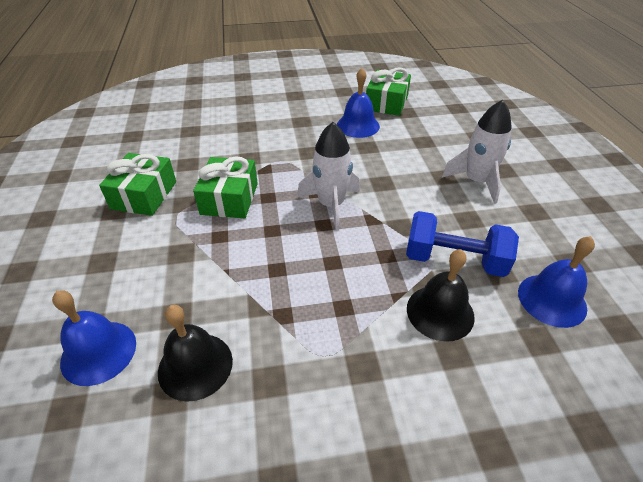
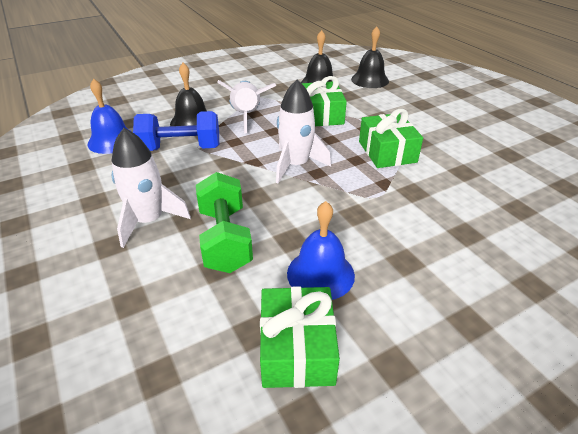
camera: 160 degrees right, 5 degrees down
(98, 352) = (370, 80): blue bell -> black bell
(144, 195) = (458, 140): green gift -> green gift (321, 115)
(357, 302) = (246, 116): none -> white rocket
(415, 156) = (225, 239): none -> green dumbbell

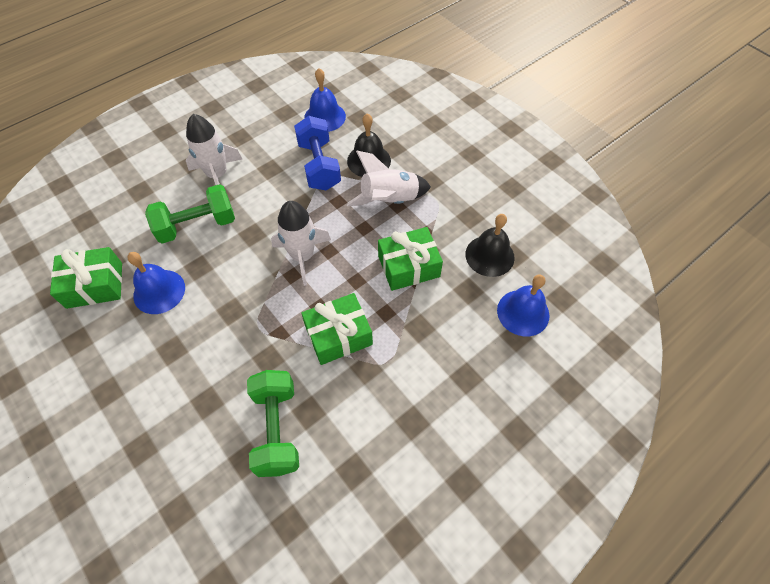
camera: 80 degrees right, 20 degrees up
(370, 80) = (523, 312): black bell -> blue bell
(484, 189) = (277, 429): none -> green dumbbell

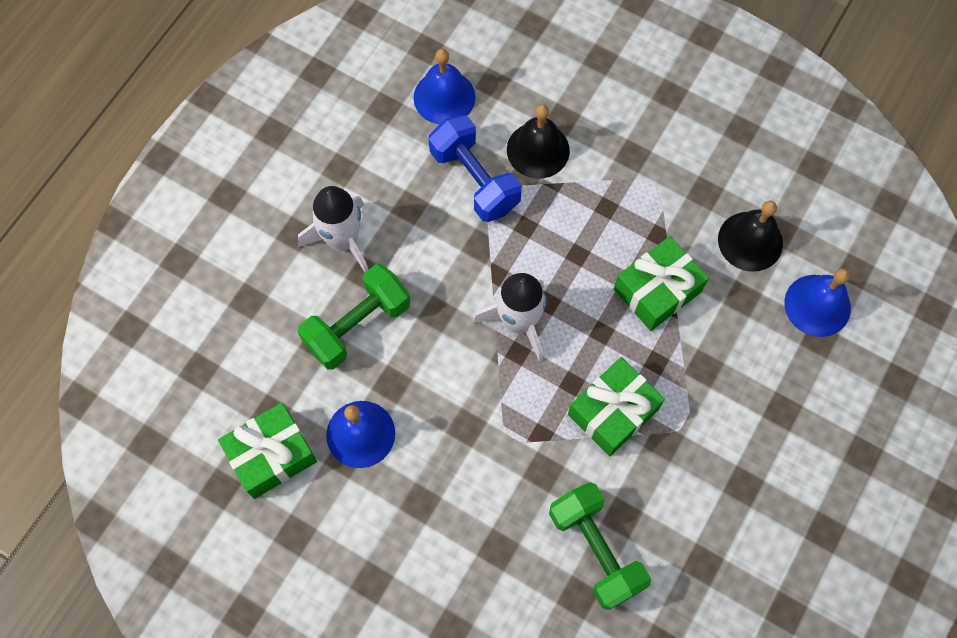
camera: 20 degrees left, 10 degrees up
(389, 200) = (592, 203): white rocket -> none

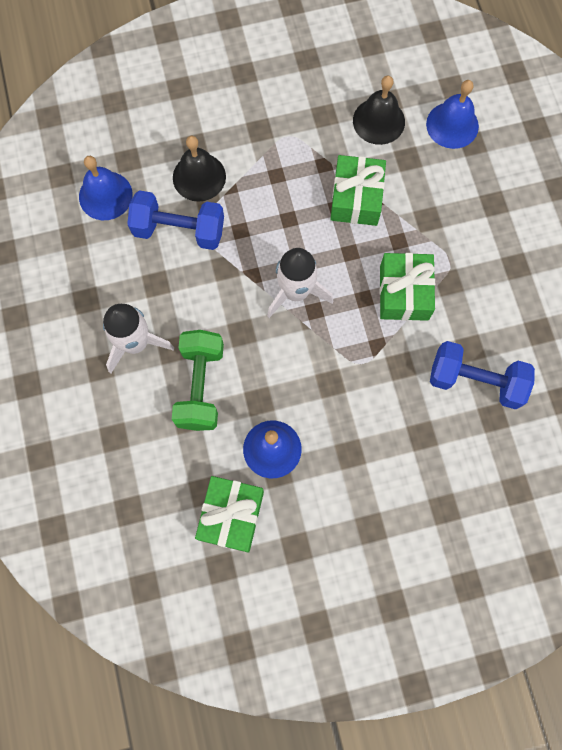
camera: 45 degrees left, 5 degrees up
(596, 549) = (475, 381): green dumbbell -> blue dumbbell

